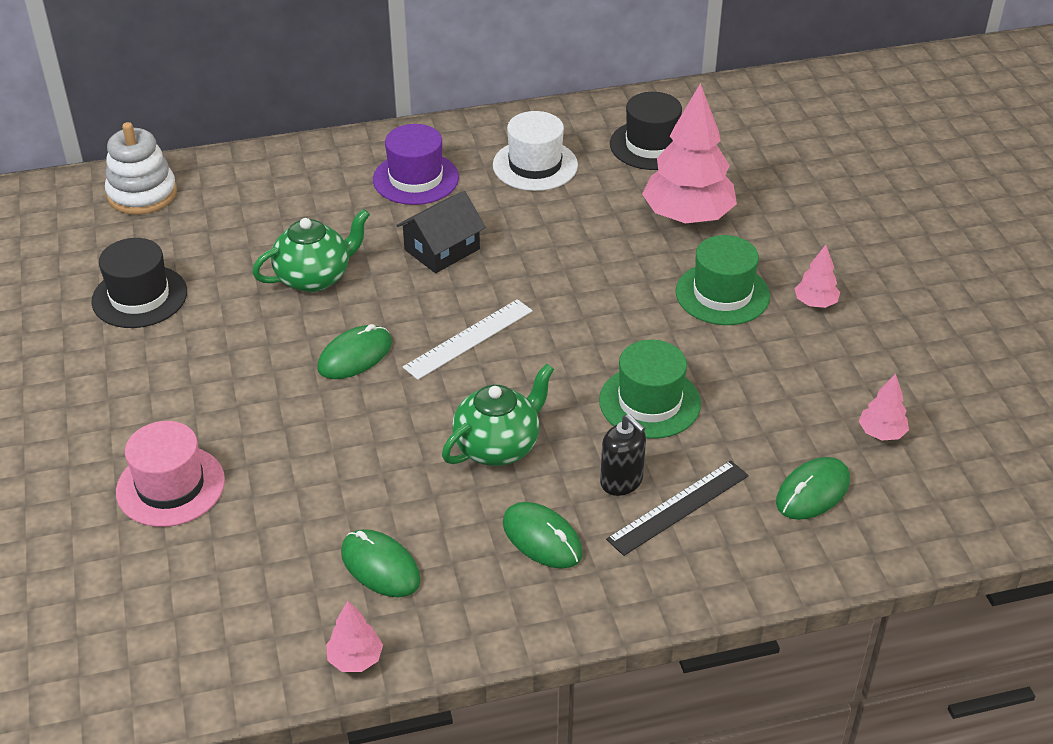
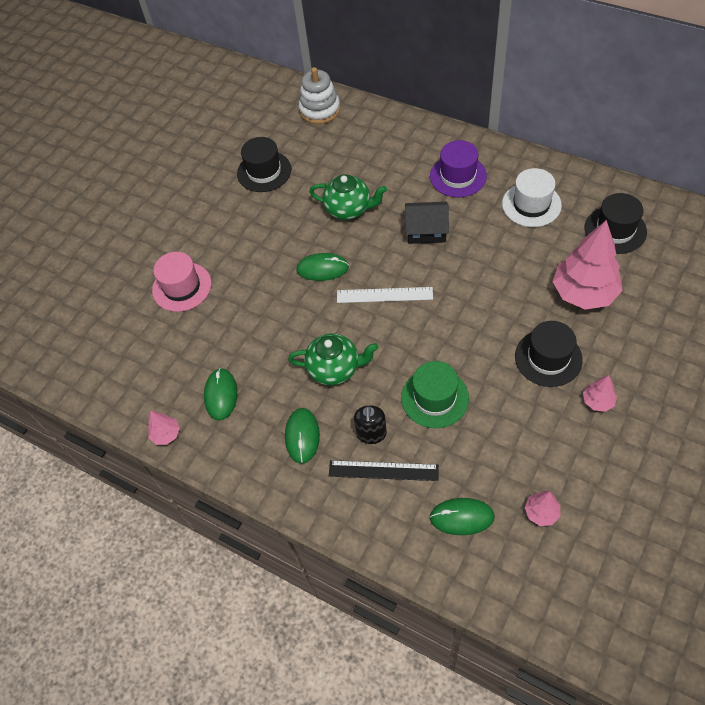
camera: 50 degrees right, 15 degrees up
(722, 294) = (548, 358): green hat -> black hat

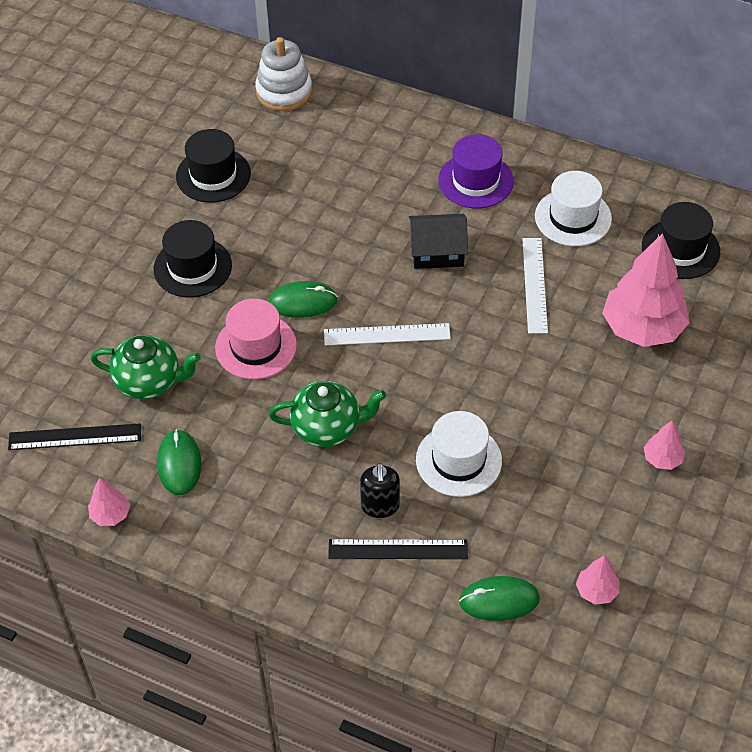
camera: 10 degrees left, 5 degrees down
(146, 371) = (75, 437): none -> black ruler
(182, 287) = (113, 328): pink hat -> pink hat (256, 346)
(302, 436) = (291, 511): green mouse -> none
(349, 209) = (333, 224): green teapot -> green teapot (149, 381)
(434, 398) = (458, 460): green hat -> white hat
(500, 257) = (534, 285): none -> white ruler
(548, 358) = (600, 408): black hat -> black hat (192, 267)

